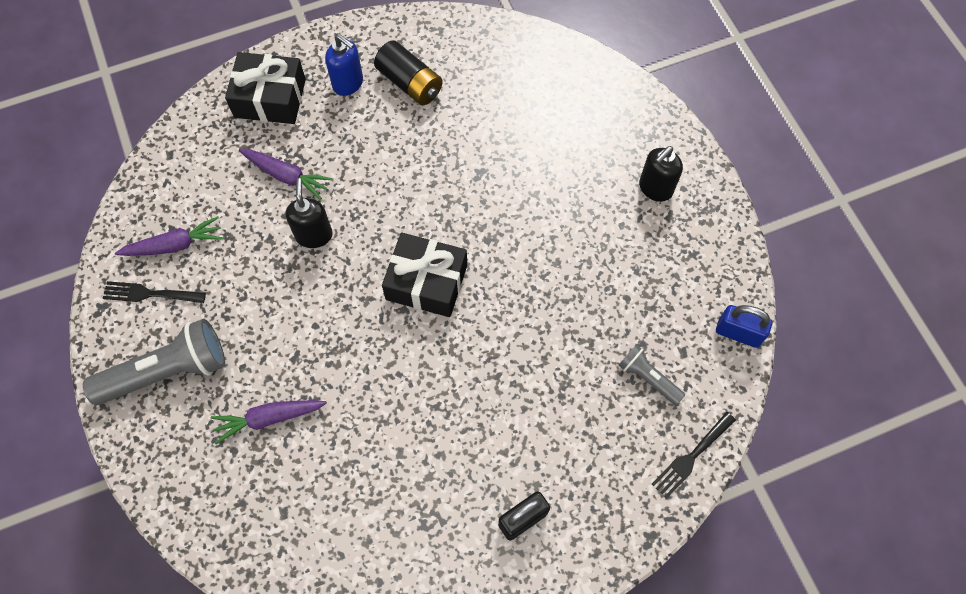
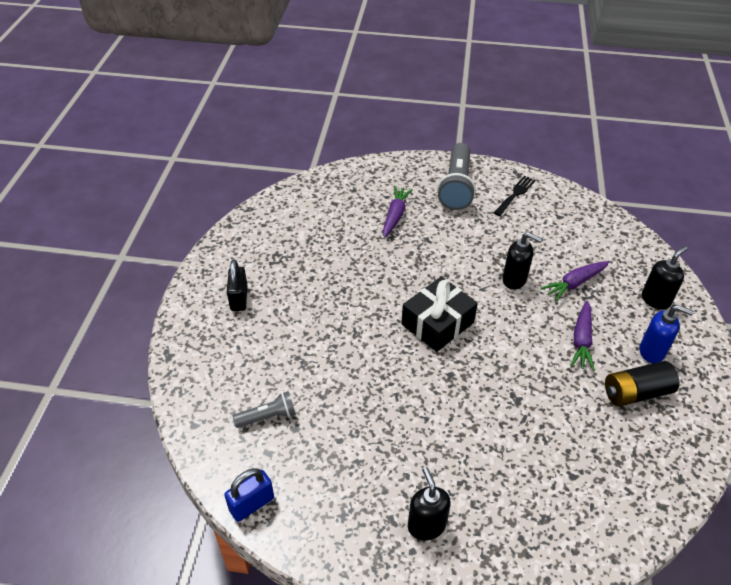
camera: 120 degrees right, 20 degrees down
(174, 245) = (546, 214): purple carrot -> purple carrot (581, 340)
(270, 98) = (655, 300): black gift -> black soap dispenser
(348, 83) = (652, 351): blue soap dispenser -> blue soap dispenser turned 135 degrees counterclockwise
(691, 457) = (193, 409): black fork -> none

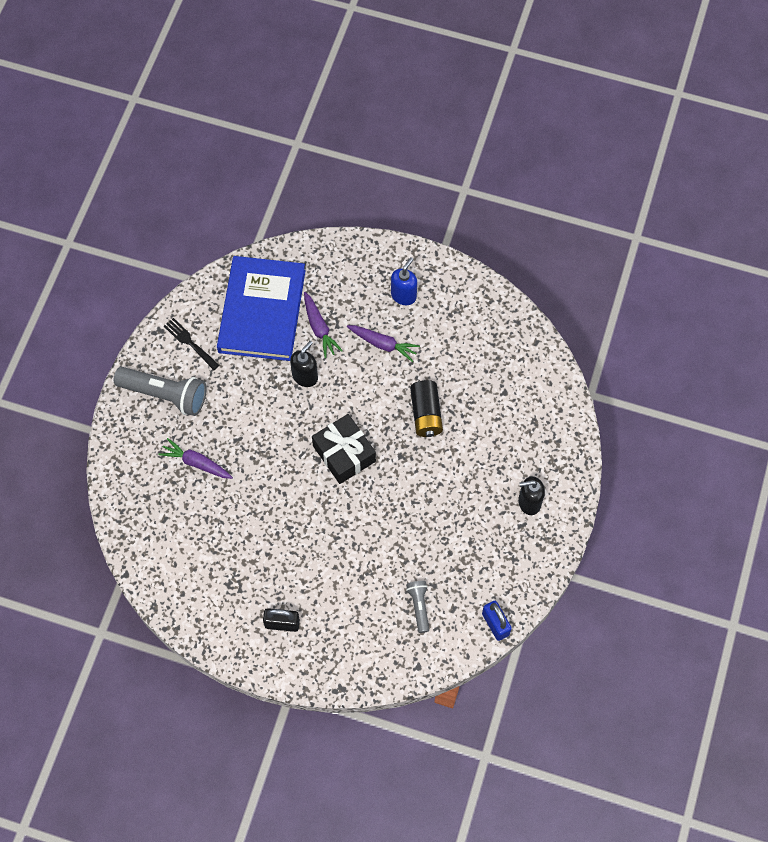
camera: 80 degrees left, 20 degrees up
(572, 238) = (262, 311): none -> blue book
(636, 393) = (441, 323): black battery -> black battery (426, 414)
(655, 300) = (350, 271): black soap dispenser -> none

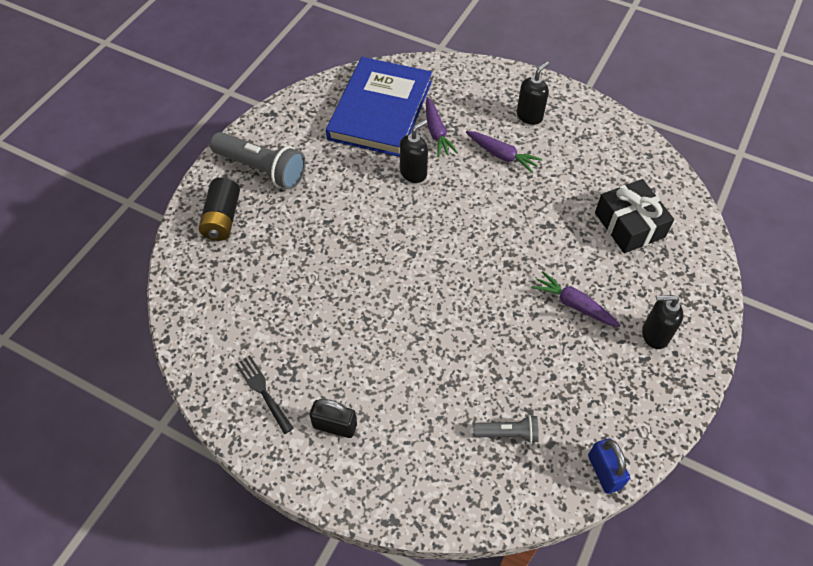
camera: 10 degrees right, 10 degrees down
(189, 342) = (300, 127): black fork -> black fork (262, 391)
(196, 463) = (277, 237): purple carrot -> purple carrot (574, 304)
(344, 453) = (443, 252): black gift -> black gift (629, 225)
(403, 295) = (529, 116): blue soap dispenser -> black soap dispenser
(419, 606) = (508, 433): grey flashlight -> grey flashlight turned 90 degrees clockwise
(426, 414) = (541, 226): black battery -> black battery (222, 218)

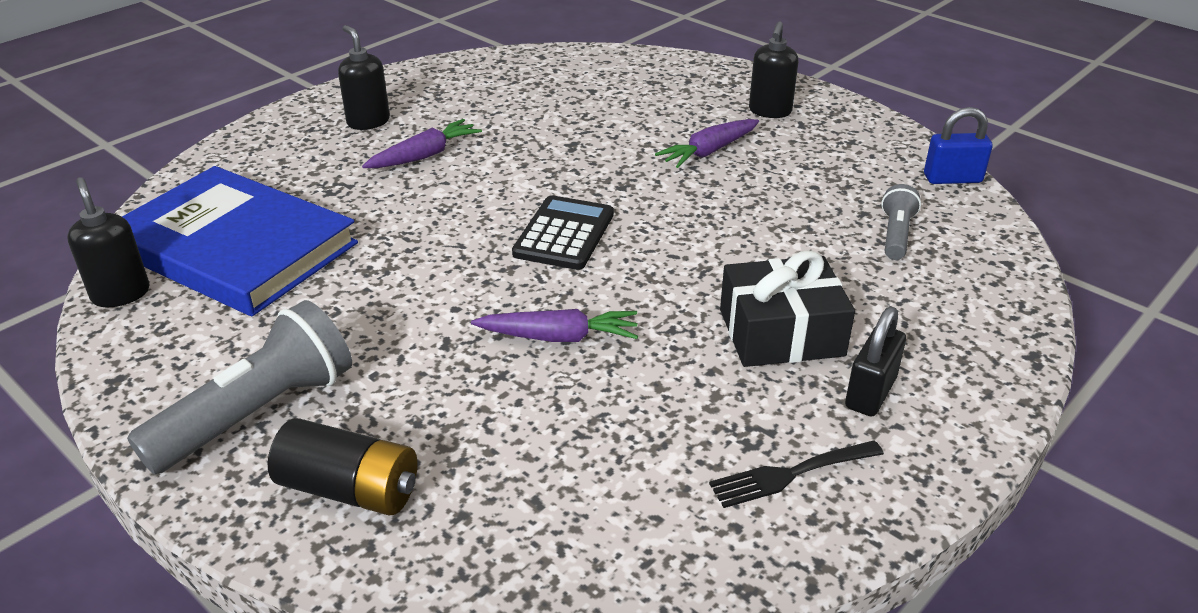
camera: 75 degrees left, 20 degrees down
(413, 173) = (401, 236): black soap dispenser -> black soap dispenser (121, 294)
(436, 132) = (333, 201): purple carrot -> purple carrot (559, 337)
(442, 246) = (564, 234): none -> black calculator
(629, 225) = (602, 93): black gift -> black gift (781, 332)

